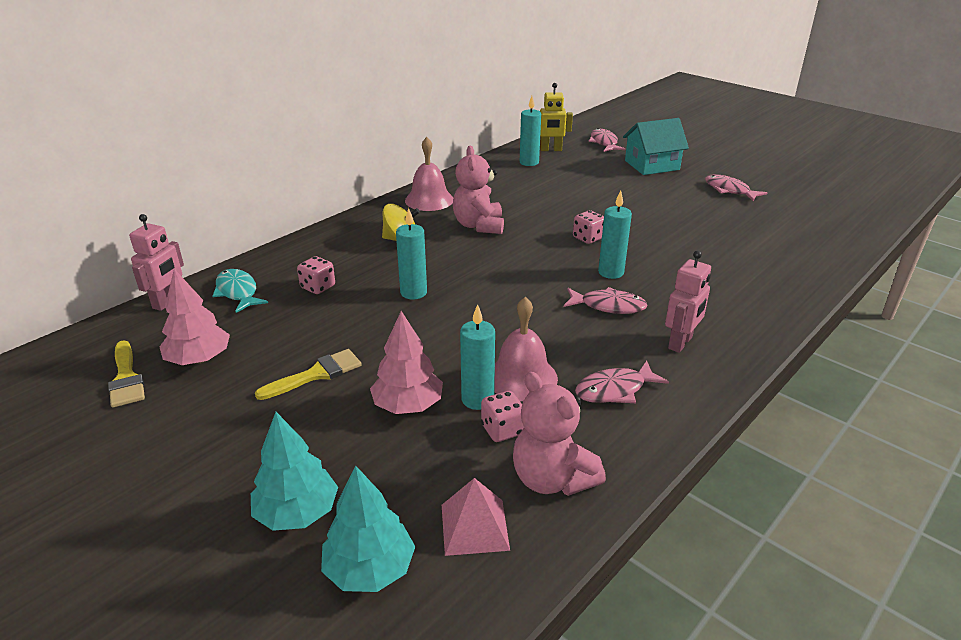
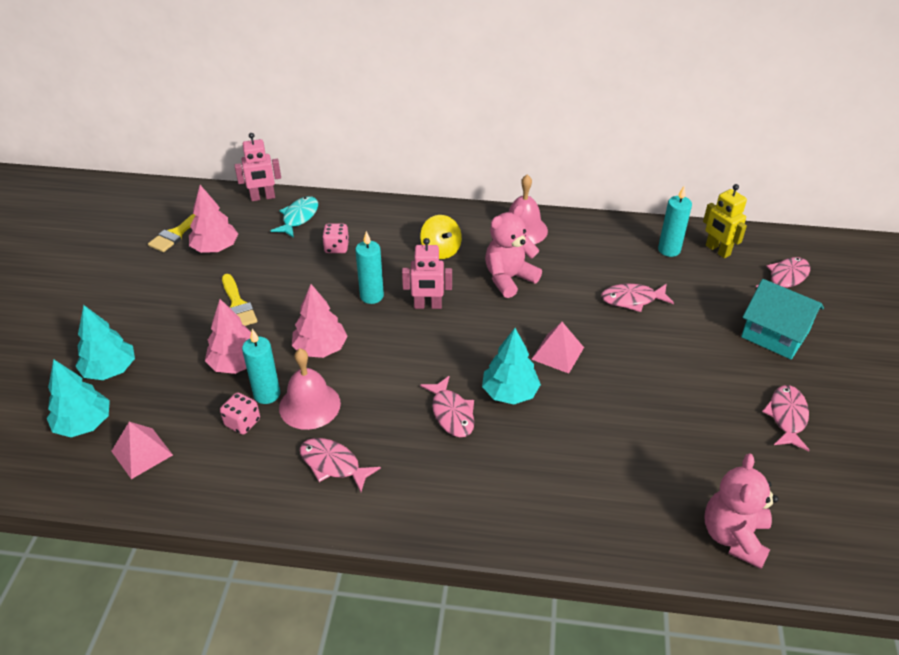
camera: 55 degrees right, 10 degrees up
(316, 374) = (237, 305): yellow brush -> yellow brush turned 45 degrees clockwise
(450, 344) = (320, 348): none -> pink tree
(552, 479) = (208, 471): pink teddy bear -> pink teddy bear (734, 536)
(564, 192) = (632, 299): none -> pink fish
(588, 238) = (558, 353): pink dice -> pink pyramid
(611, 272) = (510, 393): turquoise candle -> turquoise tree
(680, 343) = (433, 481): pink robot -> pink robot (428, 305)

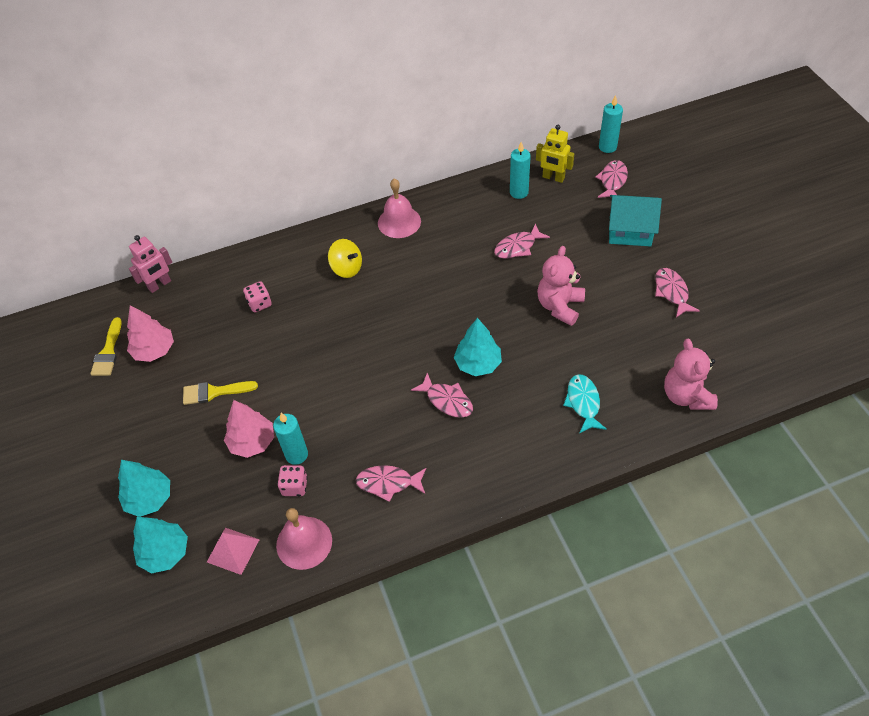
camera: 25 degrees left, 10 degrees up
(237, 305) = (214, 392): yellow brush -> yellow brush turned 135 degrees clockwise
(299, 217) = (206, 290): turquoise fish -> turquoise fish (583, 403)
(309, 405) = (337, 447): pink bell -> pink bell (304, 542)
(320, 348) = (311, 397): pink tree -> none
(371, 296) = (319, 333): turquoise candle -> turquoise candle (607, 147)
(428, 305) = (369, 321): pink robot -> none
(509, 278) = (416, 270): pink teddy bear -> pink teddy bear (559, 306)
(558, 353) = (492, 316): pink pyramid -> none

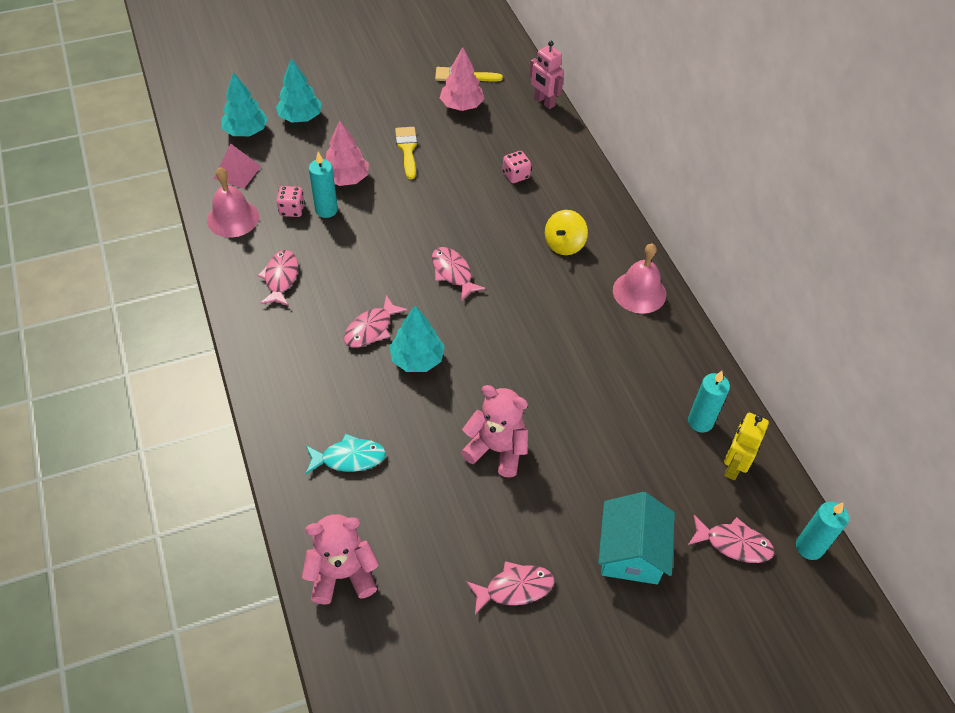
camera: 85 degrees right, 0 degrees up
(517, 247) = (598, 412): pink fish -> pink fish (453, 273)

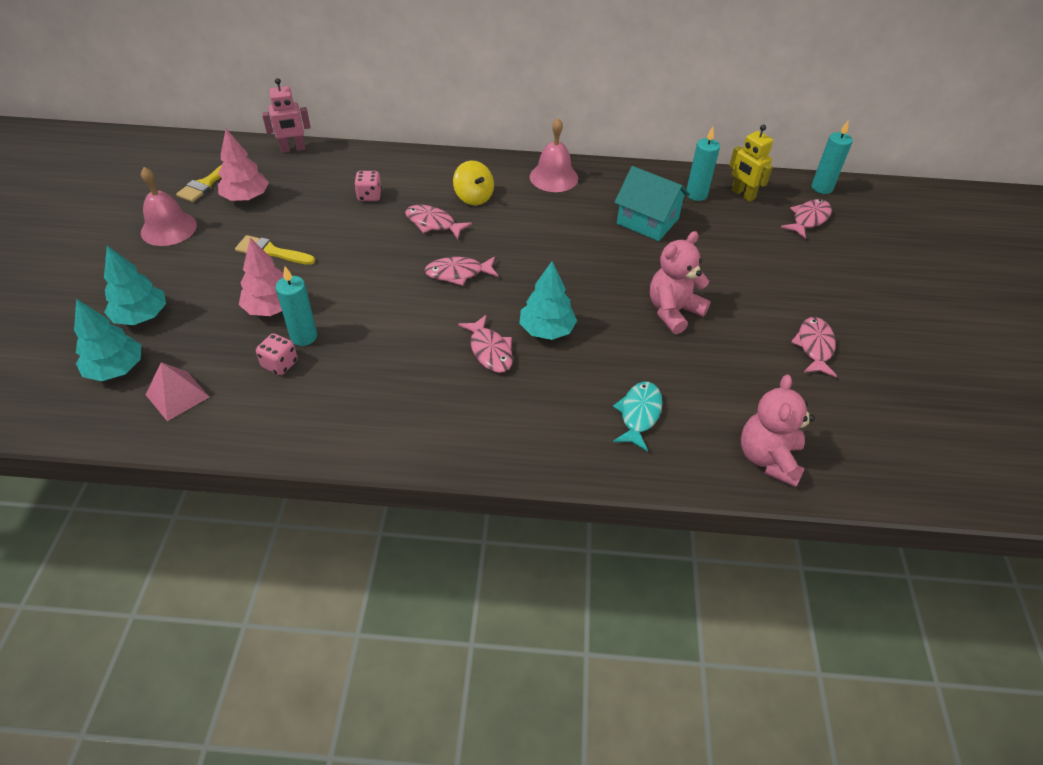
camera: 65 degrees left, 5 degrees down
(233, 218) = (249, 419): pink bell -> pink bell (168, 228)
(281, 278) = (373, 402): pink fish -> pink fish (433, 223)
(631, 552) = (800, 271): turquoise house -> turquoise house (647, 221)

